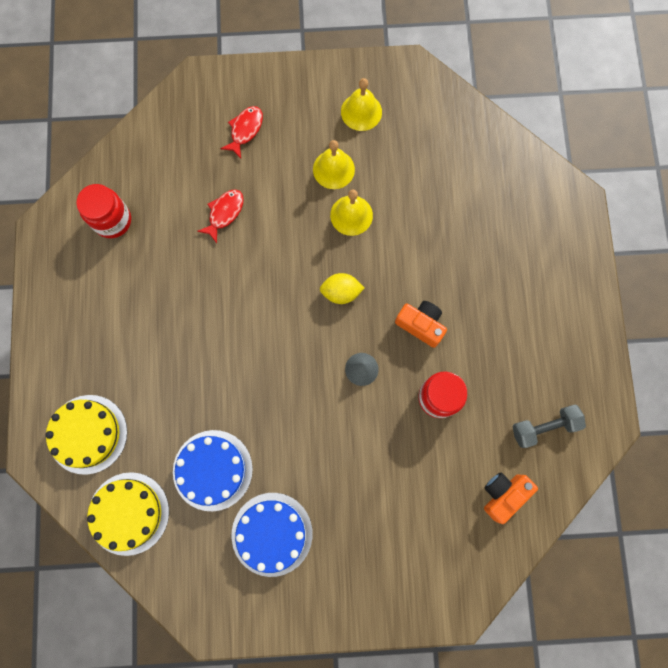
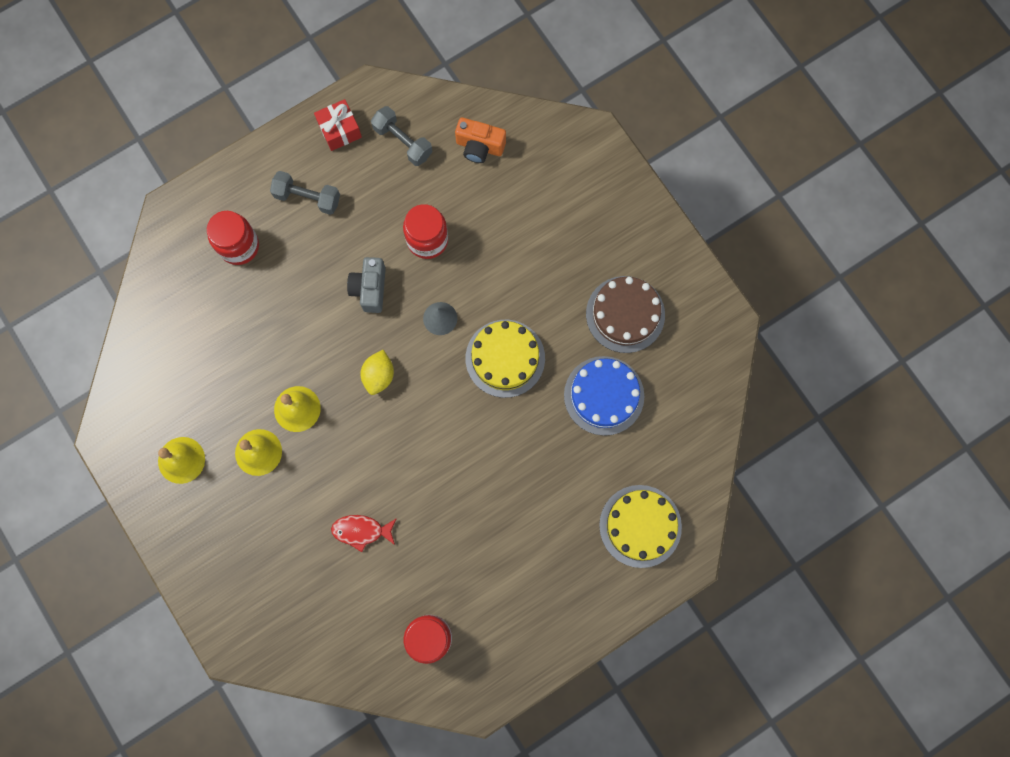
camera: 120 degrees left, 0 degrees up
(128, 513) = (683, 445): yellow cake -> yellow cake (505, 358)
(245, 130) = (262, 564): red fish -> none
(272, 534) = (625, 314): blue cake -> brown cake
(341, 292) = (379, 376): yellow lemon -> yellow lemon turned 45 degrees clockwise
(420, 325) = (370, 289): orange camera -> grey camera
(518, 239) = (239, 246): none -> red jar
(532, 316) = (307, 198): none -> grey dumbbell
(584, 377) = (339, 130): none -> red gift

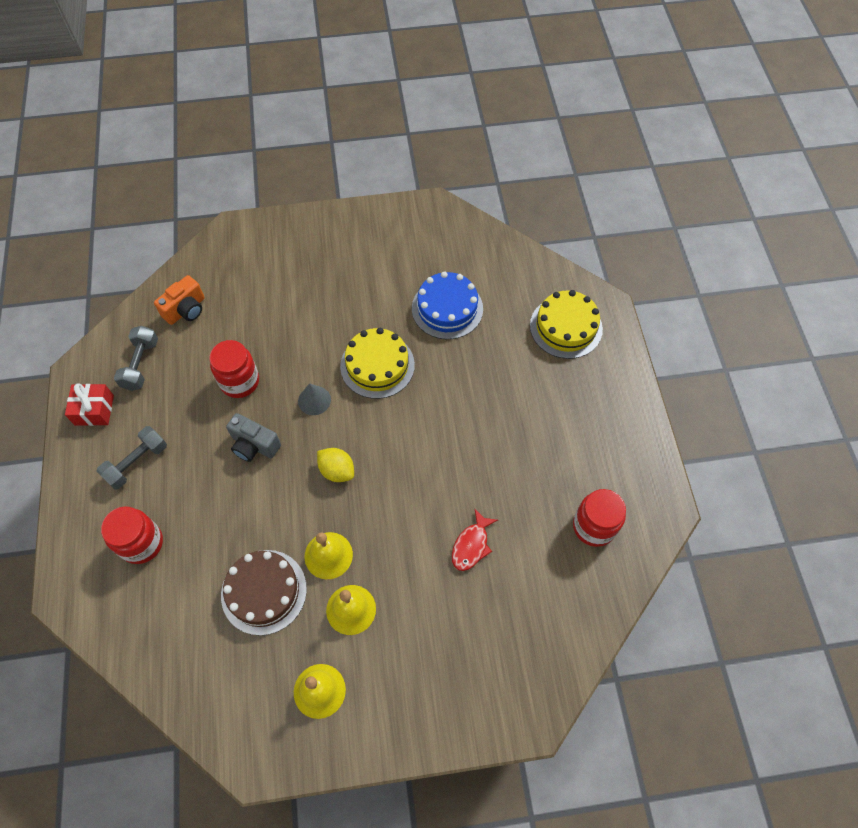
camera: 65 degrees left, 15 degrees down
(403, 141) = (140, 364): grey dumbbell -> grey dumbbell turned 60 degrees counterclockwise
(625, 314) = (389, 267): brown cake -> brown cake (264, 591)

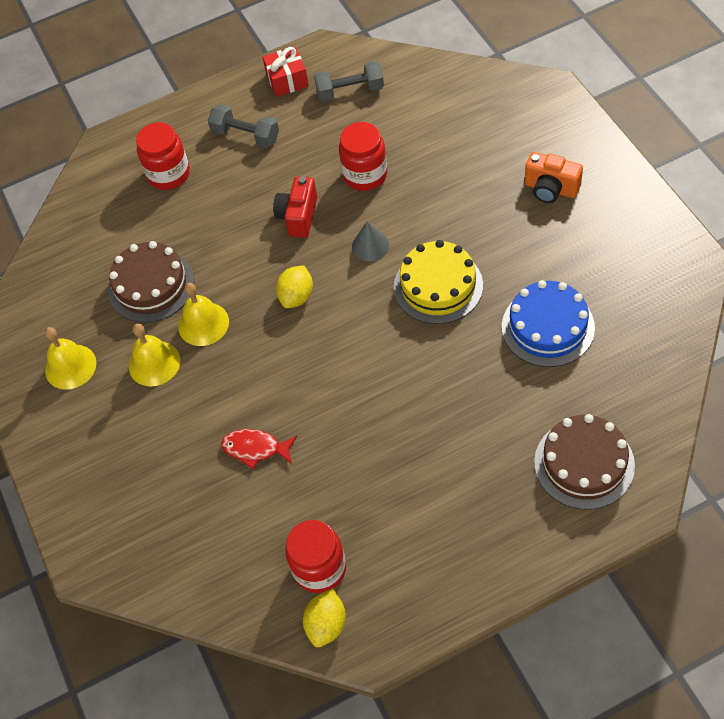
camera: 80 degrees right, 5 degrees down
(186, 310) = (429, 97): orange camera -> orange camera (551, 189)
(254, 445) = (298, 216): grey camera -> red camera
(566, 327) = (584, 464): yellow cake -> brown cake
(641, 535) = (326, 624): none -> yellow lemon

